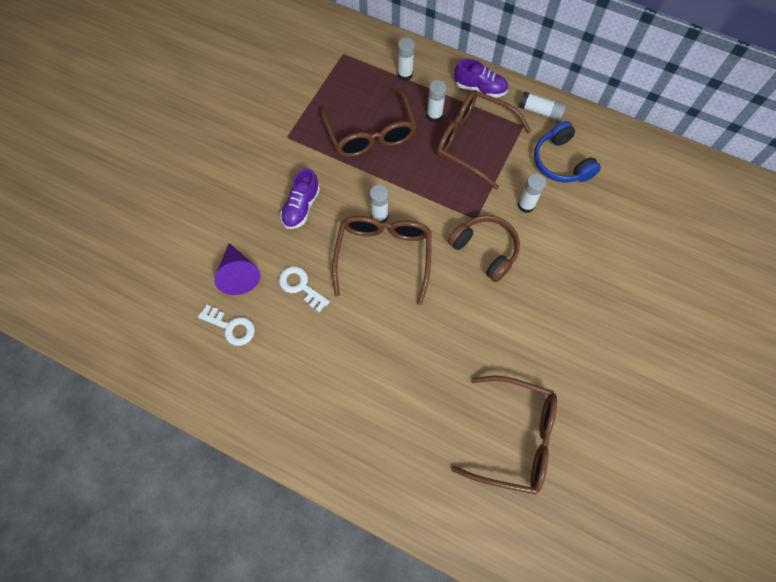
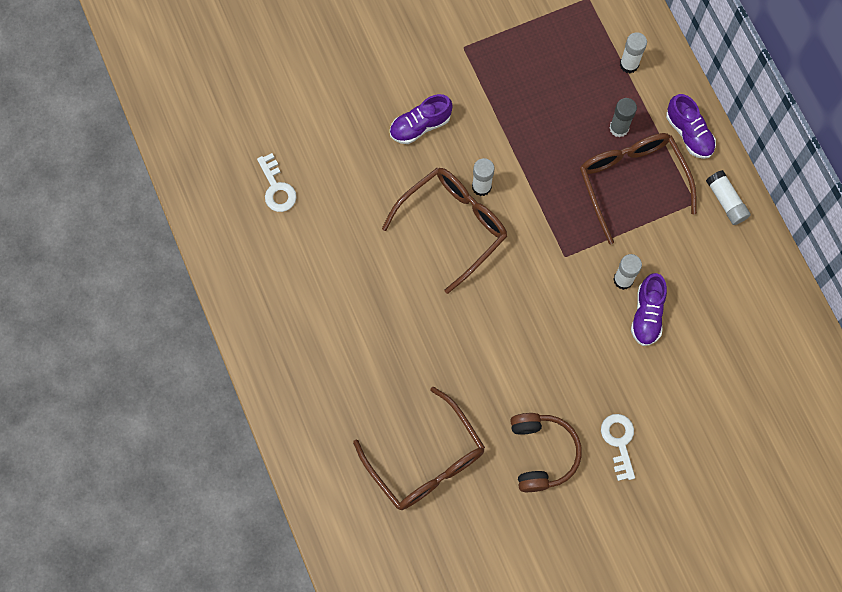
camera: 40 degrees right, 5 degrees up
(239, 274) = (318, 147): purple cone -> none
(300, 286) = (361, 197): white key -> white key (619, 442)
(370, 134) = (542, 101): brown glasses -> none
(434, 115) = (619, 128): white glue stick -> grey glue stick
(485, 250) = (547, 291): brown headphones -> brown headphones (542, 453)
(561, 162) = (696, 266): blue headphones -> none
(561, 215) = (647, 314): none -> purple shoe

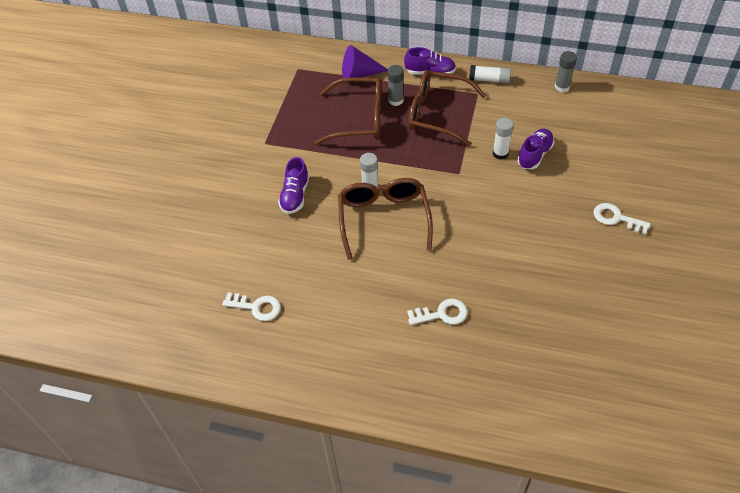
camera: 50 degrees left, 20 degrees down
(385, 349) = (442, 314): none -> white key
(426, 461) = (552, 340): brown glasses -> brown glasses (360, 119)
(542, 453) = (595, 265): brown headphones -> none
(629, 64) = (359, 74): white glue stick -> purple cone
(647, 314) = (534, 155): purple shoe -> purple shoe turned 105 degrees counterclockwise
(774, 283) = (562, 87): none -> grey glue stick

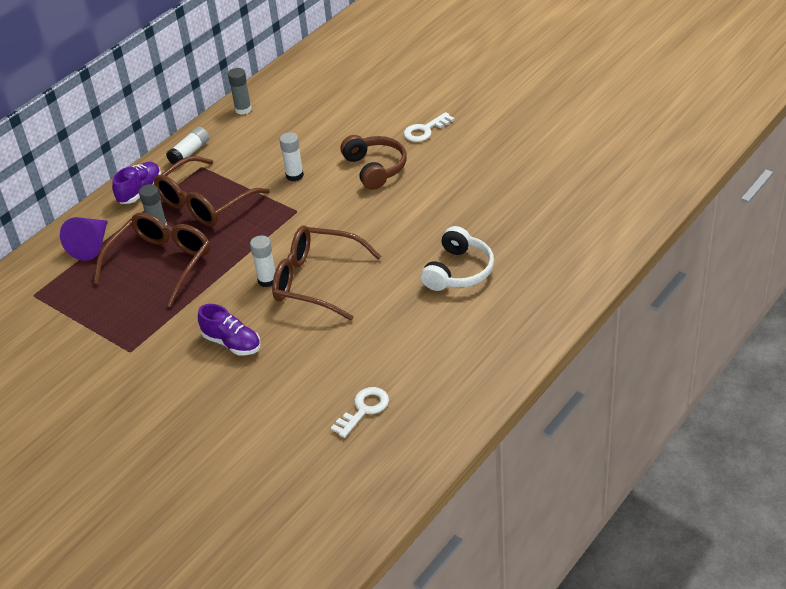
camera: 65 degrees left, 10 degrees down
(442, 314) = (459, 271): white key -> white headphones
(534, 155) = (314, 154): purple shoe -> none
(541, 203) = (375, 168): none -> brown headphones

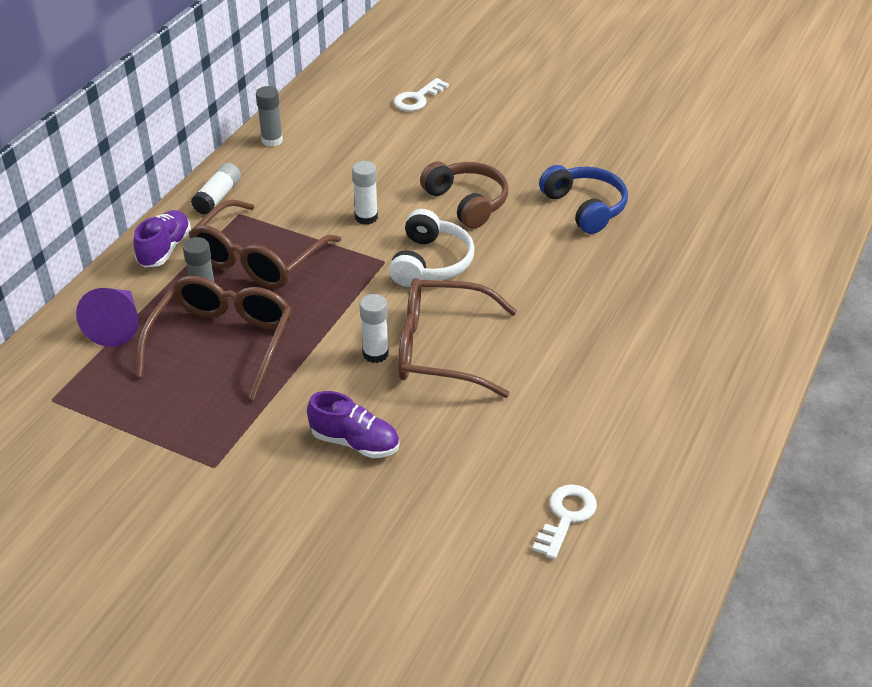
camera: 15 degrees left, 0 degrees up
(425, 130) = (512, 153): white key -> white key (417, 98)
(459, 271) = (620, 323): white headphones -> white headphones (431, 262)
(466, 178) = (585, 207): none -> blue headphones

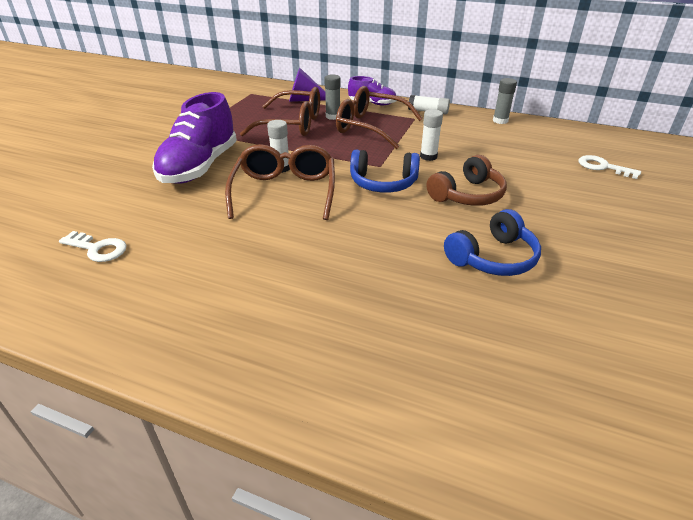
camera: 85 degrees right, 5 degrees down
(355, 442) = (200, 167): purple shoe -> purple shoe, size x1.86
(431, 262) = (383, 183): white headphones -> blue headphones

